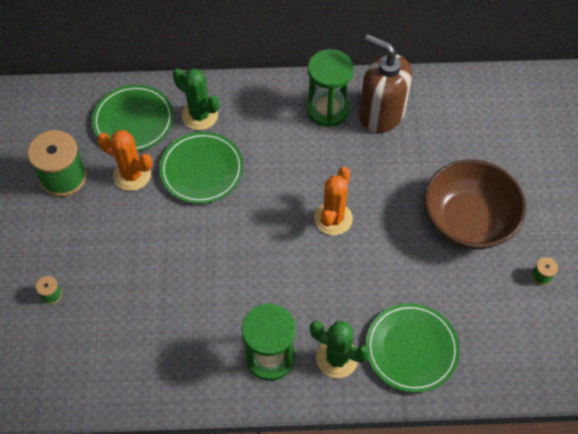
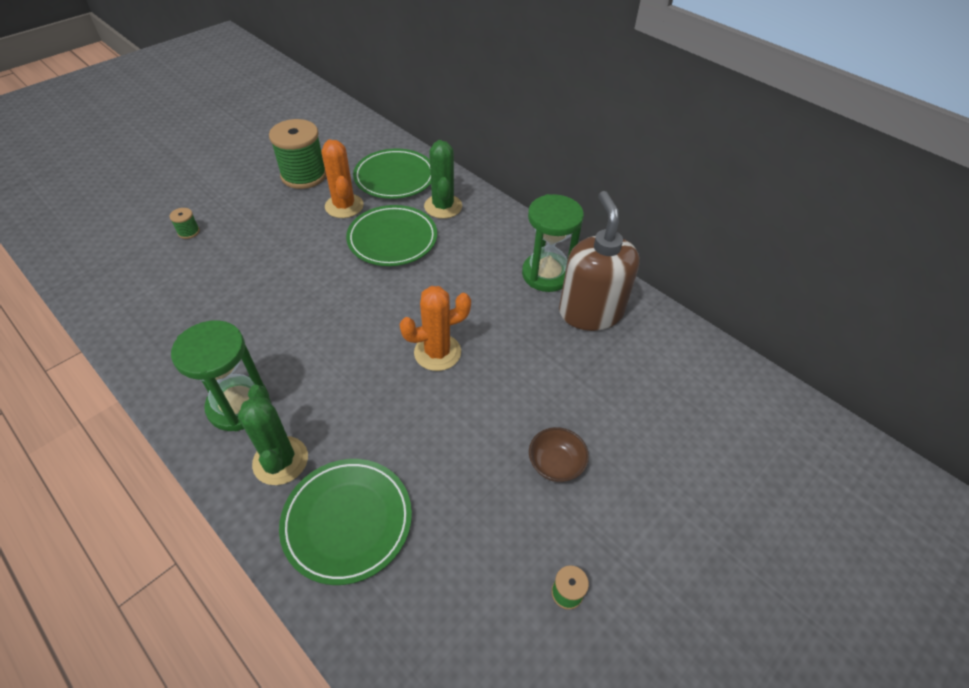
camera: 45 degrees right, 10 degrees down
(467, 221) = (555, 464): brown bowl -> brown bowl, size x0.43

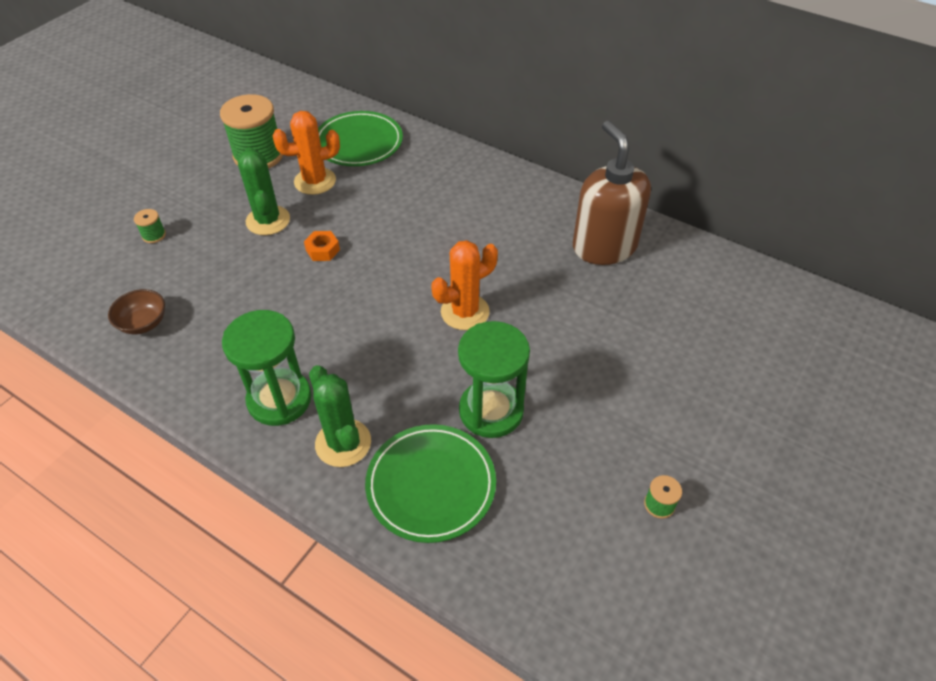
camera: 10 degrees left, 0 degrees up
(328, 270) = (323, 250): none -> orange nut
(344, 206) = (315, 181): orange cactus -> orange cactus turned 75 degrees counterclockwise
(392, 239) = (379, 207): green plate -> none
(443, 206) = (420, 165): green cactus -> green cactus (268, 220)
(546, 274) = (549, 217): green hourglass -> green hourglass (491, 411)
(555, 464) = (614, 394): brown bowl -> brown bowl (143, 323)

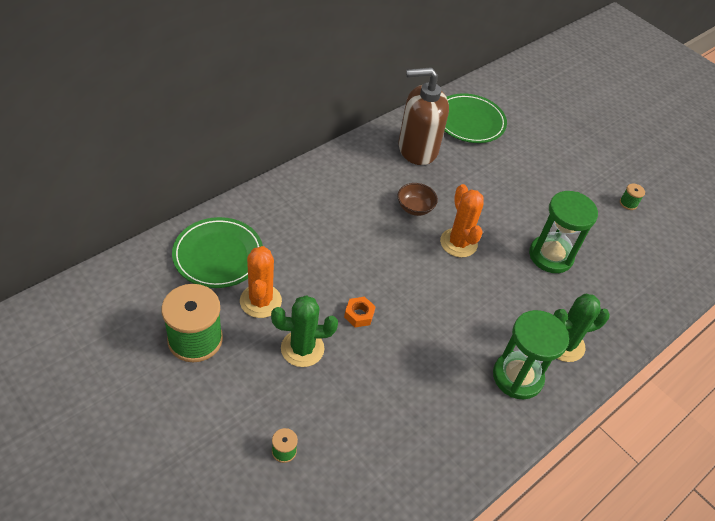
camera: 80 degrees left, 0 degrees up
(143, 323) = (407, 470): brown bowl -> brown bowl (415, 208)
(431, 485) = (604, 304): green plate -> green plate (469, 121)

